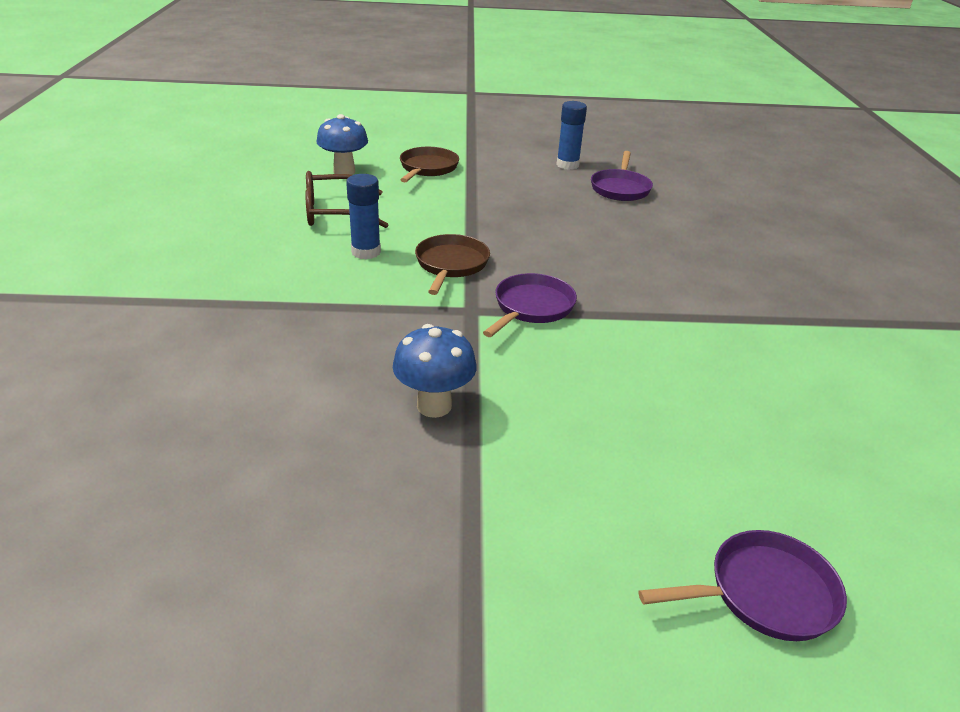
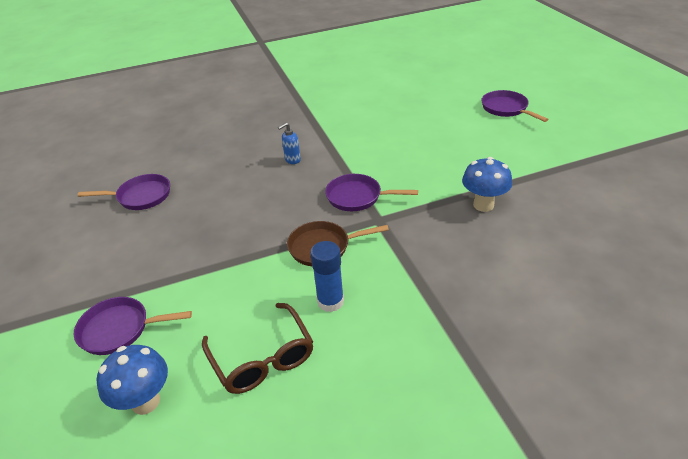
camera: 105 degrees left, 5 degrees up
(427, 168) = (119, 329): brown pan -> purple pan
(567, 165) = (90, 235): blue glue stick -> none
(653, 280) = (292, 160): none -> blue soap dispenser

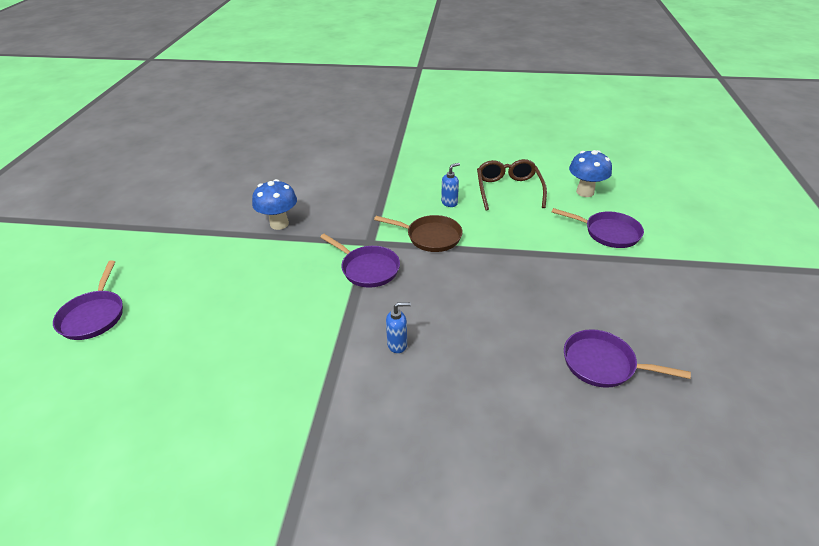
camera: 155 degrees left, 0 degrees up
(330, 301) = (449, 203): blue glue stick -> blue soap dispenser

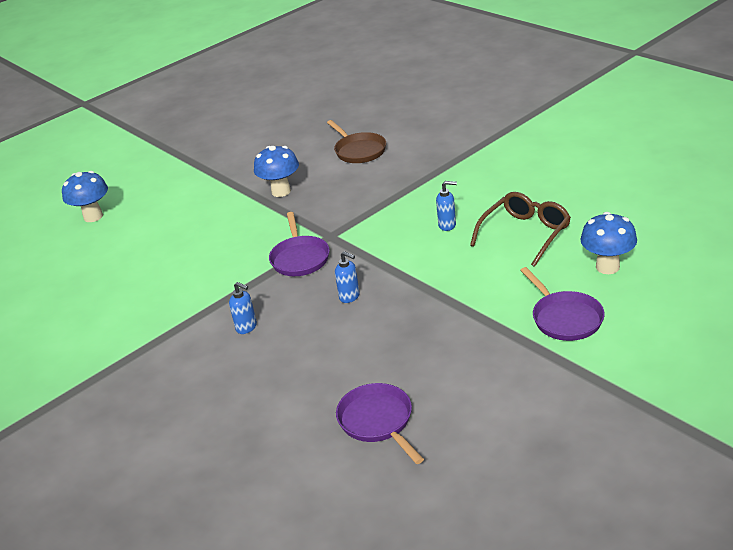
camera: 45 degrees right, 5 degrees down
(94, 315) = (93, 216): purple pan -> blue mushroom
(430, 237) = (386, 251): brown pan -> brown pan (358, 150)
(449, 281) = (350, 297): none -> blue soap dispenser

